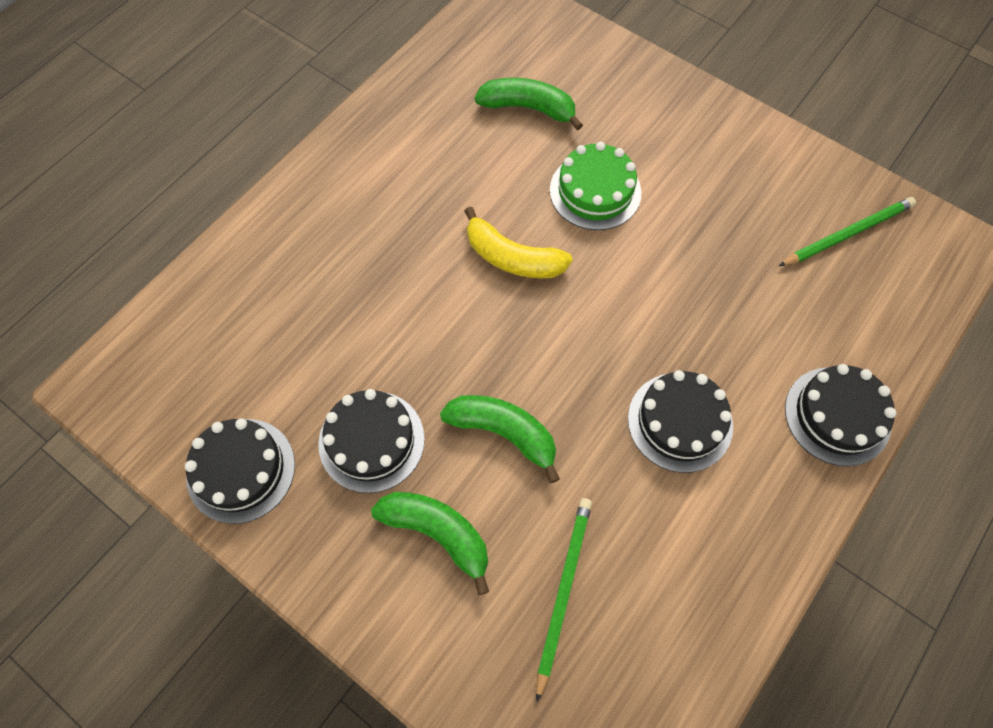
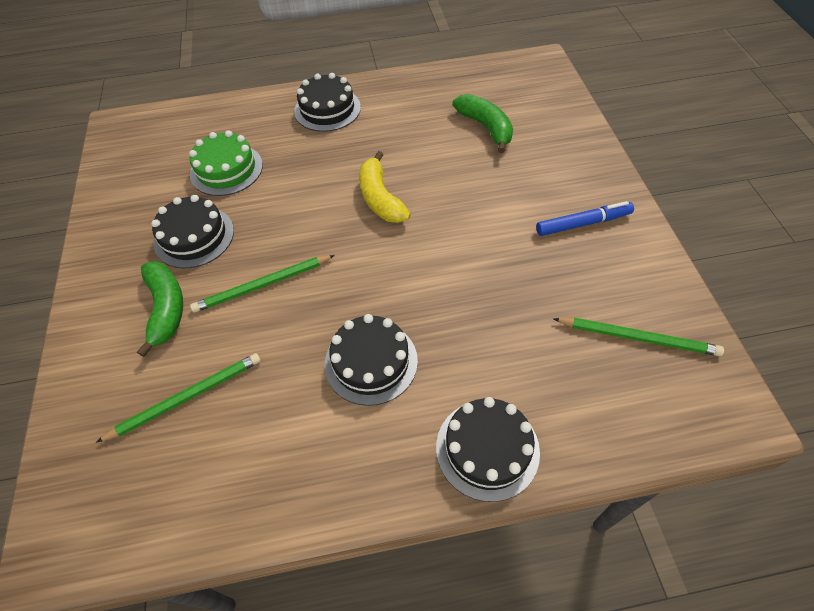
camera: 45 degrees right, 10 degrees down
(241, 470) = (123, 204): black cake -> black cake (327, 109)
(504, 433) = (262, 285): green banana -> green pencil
(595, 191) = (475, 195): green cake -> green cake (226, 169)
(712, 156) = (583, 223): none -> blue marker

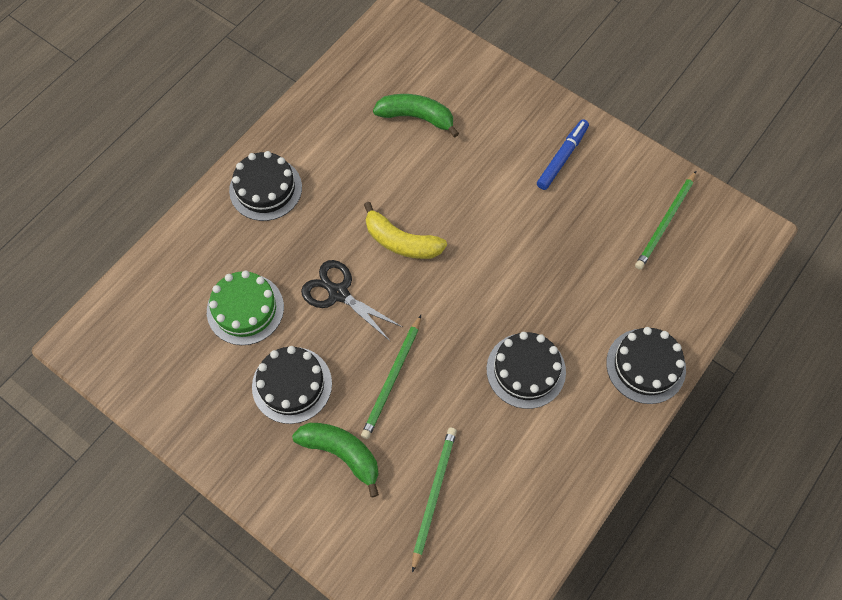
camera: 45 degrees left, 10 degrees up
(296, 201) = (338, 293): none -> black scissors
(638, 338) = (665, 222): green pencil -> green pencil turned 150 degrees clockwise

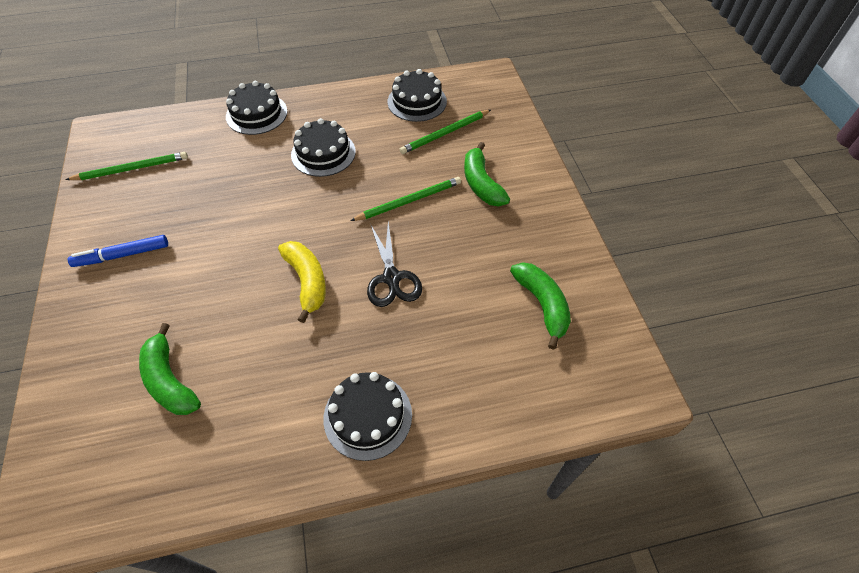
camera: 140 degrees left, 10 degrees down
(197, 360) = (542, 305): none -> green banana
(245, 309) = (474, 317): green cake -> none
(292, 385) = (481, 241): black cake -> black cake (417, 101)

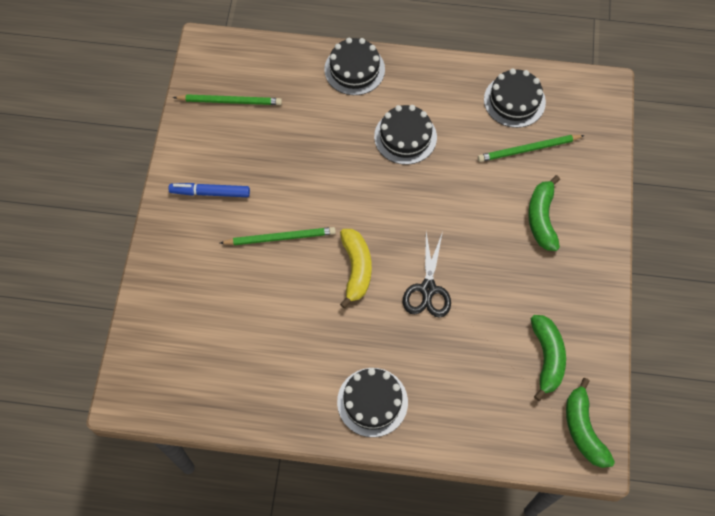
camera: 20 degrees right, 10 degrees up
(170, 380) = (231, 321): green banana -> green banana (583, 429)
(409, 201) = (468, 216): green pencil -> green pencil (280, 237)

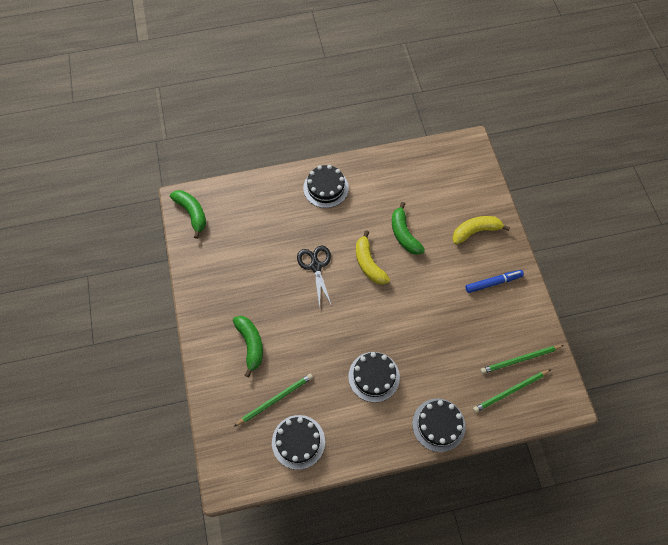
camera: 160 degrees right, 0 degrees up
(194, 264) = (475, 231): none -> yellow banana
(280, 237) = (429, 267): green pencil -> green pencil (510, 391)
(547, 357) = (224, 248): green banana -> green banana (404, 234)

